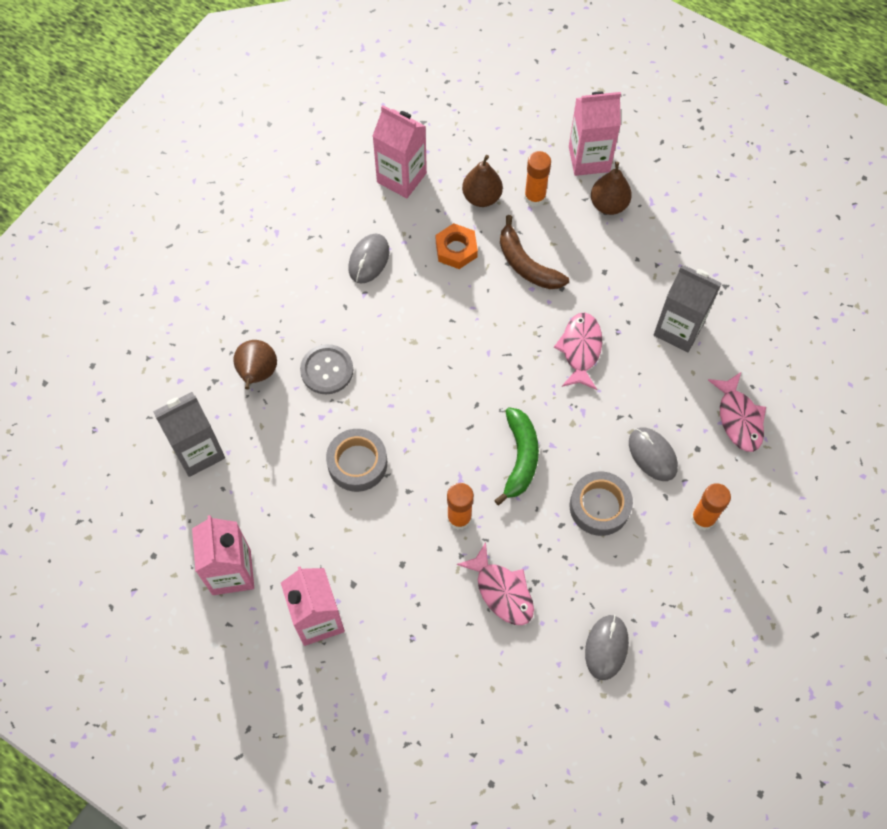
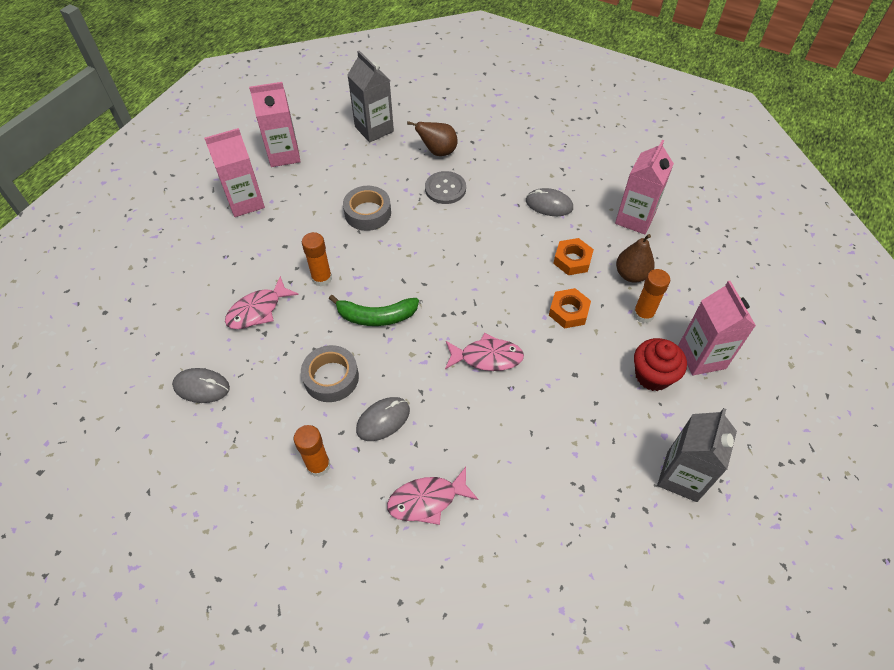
camera: 85 degrees right, 10 degrees down
(526, 264) = (568, 311): brown banana -> orange nut
(608, 205) = (652, 376): brown pear -> red cupcake
(678, 329) = (522, 441): grey carton -> grey carton (681, 476)

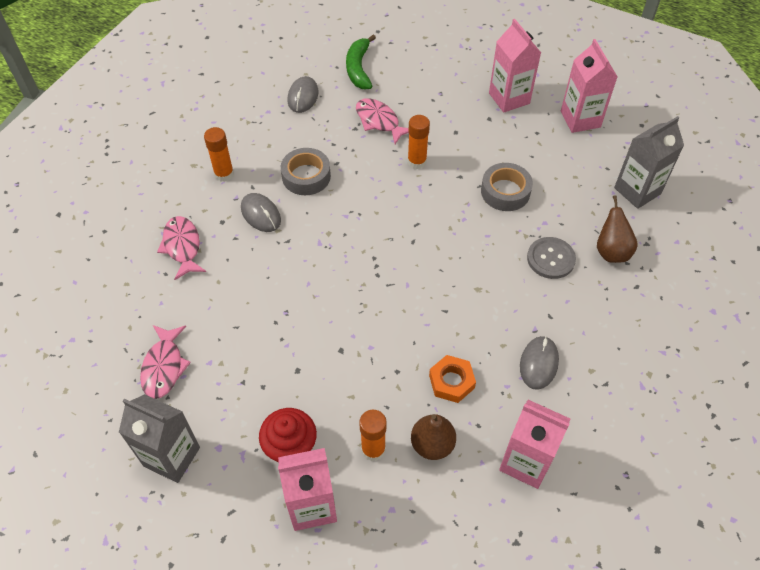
camera: 90 degrees right, 0 degrees up
(376, 316) = (372, 205): green banana -> green banana (359, 68)
(487, 357) = (322, 293): pink fish -> pink fish (164, 367)
(568, 311) = (377, 371): orange nut -> none

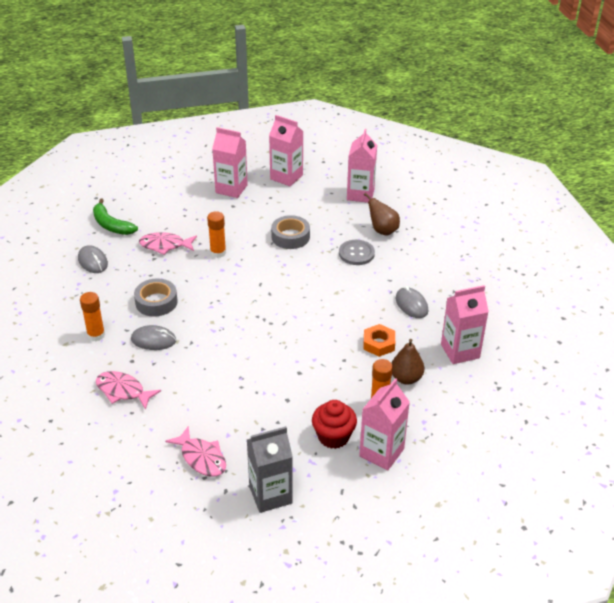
camera: 45 degrees left, 15 degrees down
(637, 191) = (360, 194): grey carton -> pink carton

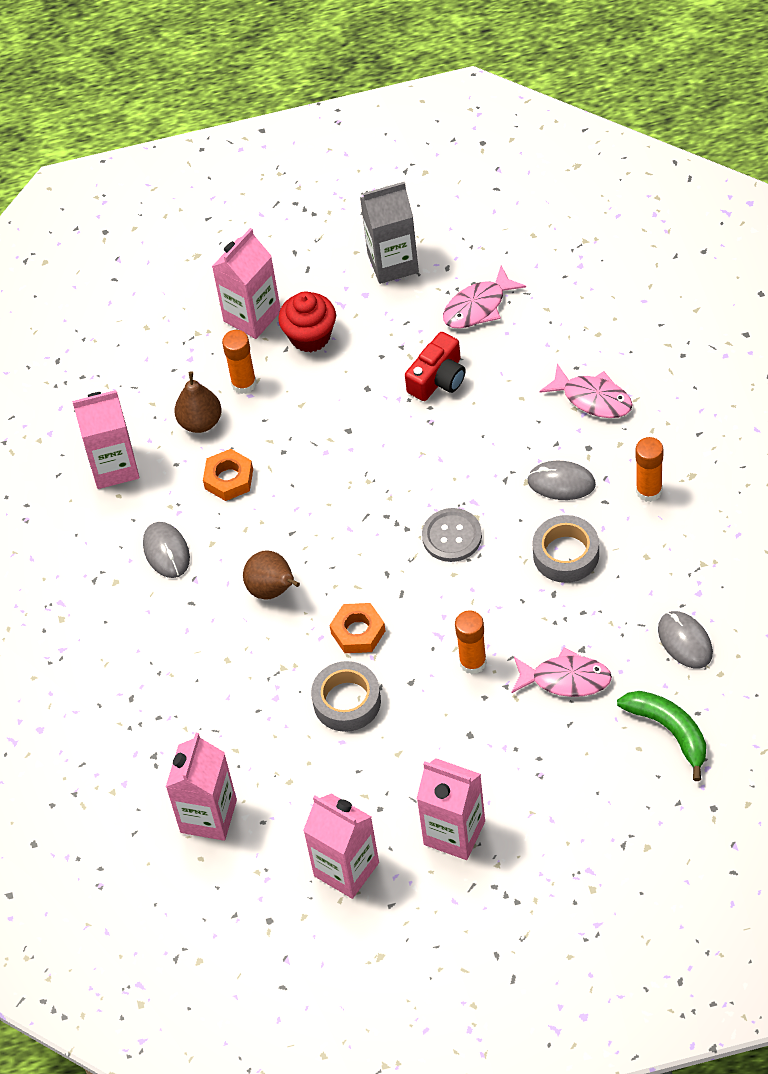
camera: 170 degrees left, 15 degrees up
(201, 458) = (478, 307): pink fish -> pink fish turned 90 degrees counterclockwise
(234, 405) = (438, 378): none -> red camera
(286, 266) = (358, 632): none -> orange nut
(356, 253) = (237, 661): grey button -> grey button (452, 536)
(382, 231) = (183, 717): brown pear -> brown pear (273, 590)

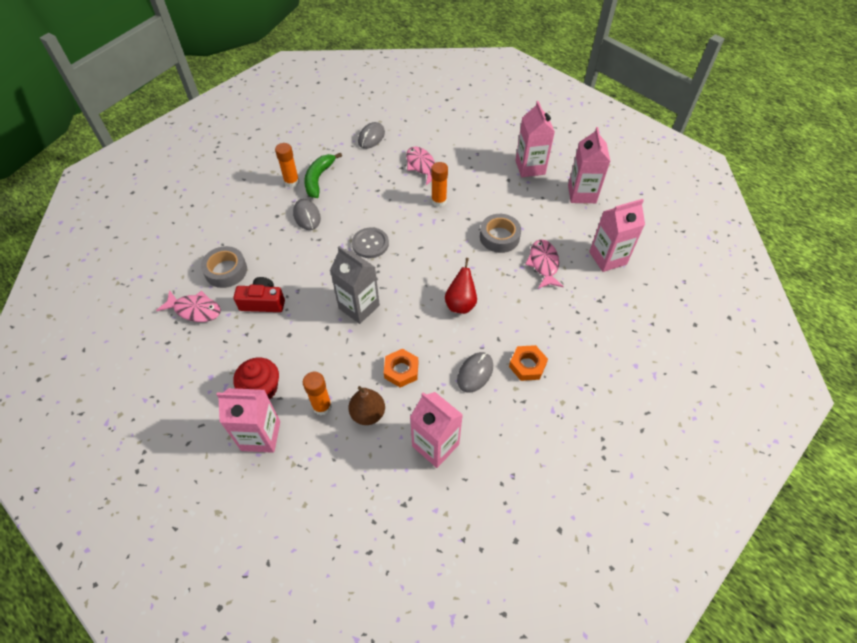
camera: 130 degrees left, 0 degrees up
(273, 590) = (460, 304): brown pear -> red pear
(358, 632) = (457, 253): orange nut -> orange nut (527, 365)
(393, 263) = (175, 375): grey carton -> grey carton (359, 307)
(566, 554) = (351, 195): grey tape -> grey tape (226, 271)
(593, 398) = (241, 227): pink fish -> pink fish (543, 264)
(669, 731) = (421, 124): green banana -> green banana (318, 179)

